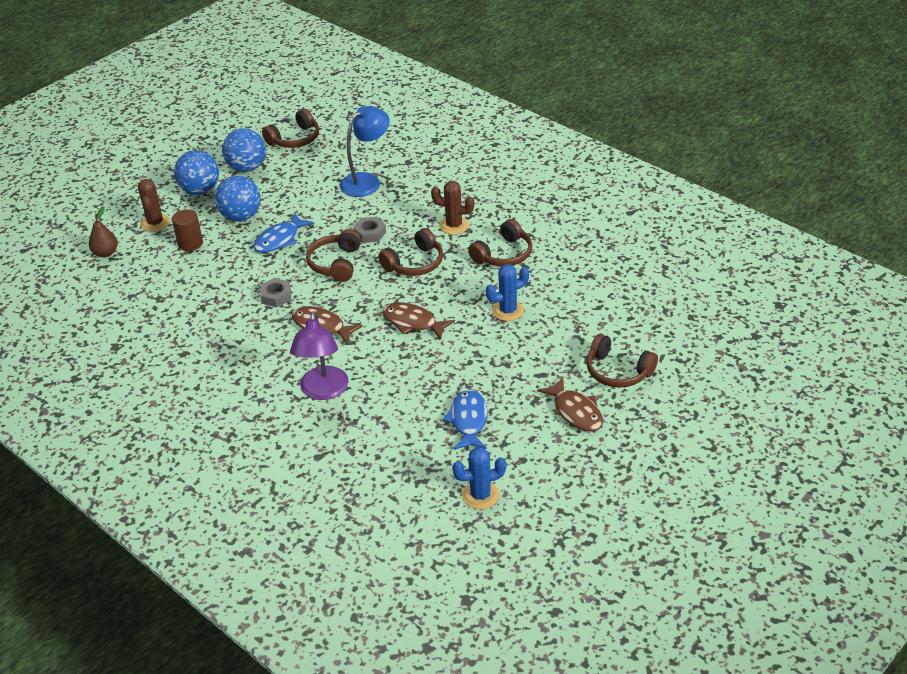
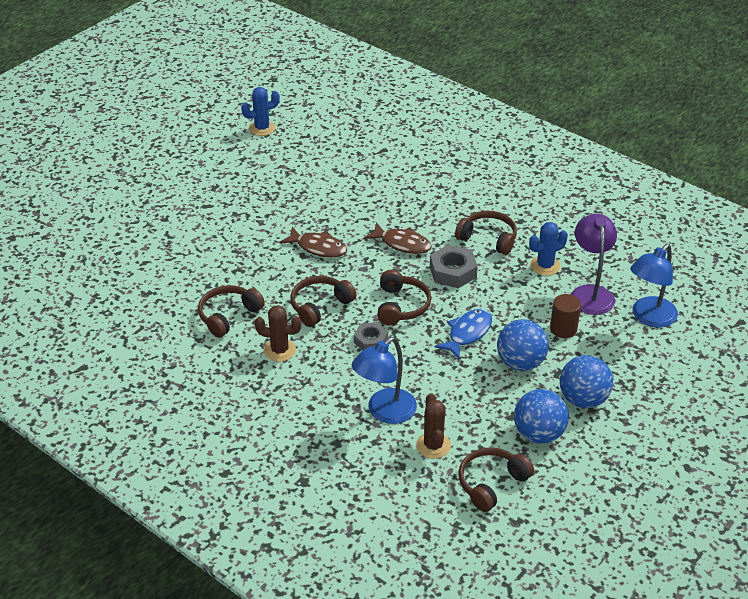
camera: 175 degrees right, 0 degrees up
(105, 253) = (649, 318): brown pear -> blue lamp
(155, 223) = (614, 354): brown cactus -> brown cactus (433, 445)
(276, 296) = (453, 272): grey nut -> grey nut, size x1.51
(323, 391) = (389, 192): purple lamp -> purple lamp (590, 293)
(468, 420) = (269, 173): blue fish -> none
(508, 311) = (229, 258): blue cactus -> blue cactus (545, 266)
(576, 412) = (183, 179): brown fish -> none
(617, 371) = (142, 208): brown headphones -> brown headphones (488, 238)

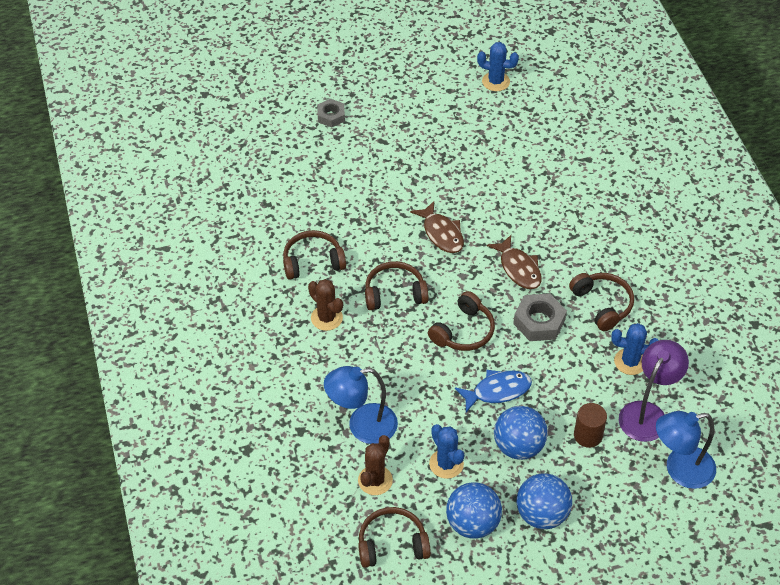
camera: 35 degrees right, 10 degrees up
(371, 340) = (408, 351): grey nut -> grey nut (331, 116)
(478, 404) = (446, 464): none -> blue cactus

